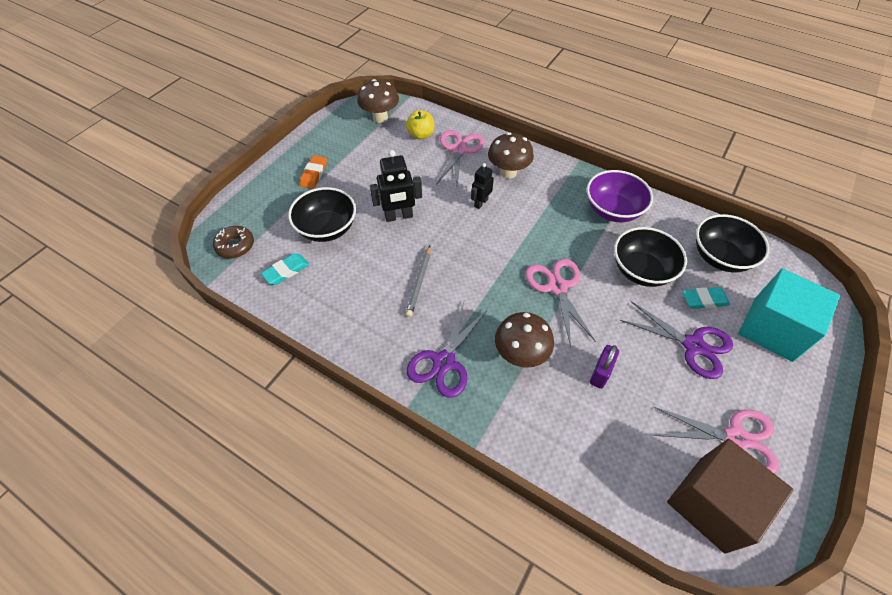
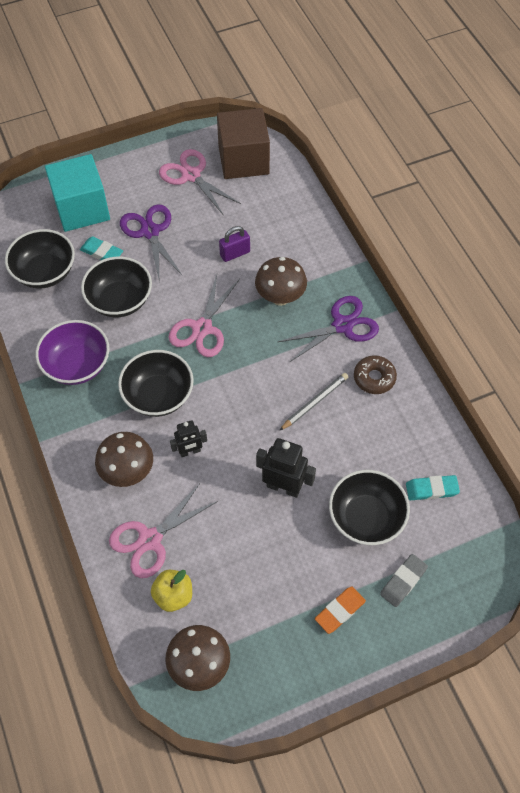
camera: 145 degrees left, 5 degrees up
(235, 246) = (472, 554): brown donut -> brown donut (374, 378)
(279, 207) = (403, 581): none -> grey eraser
(537, 223) = (158, 395): none -> black bowl

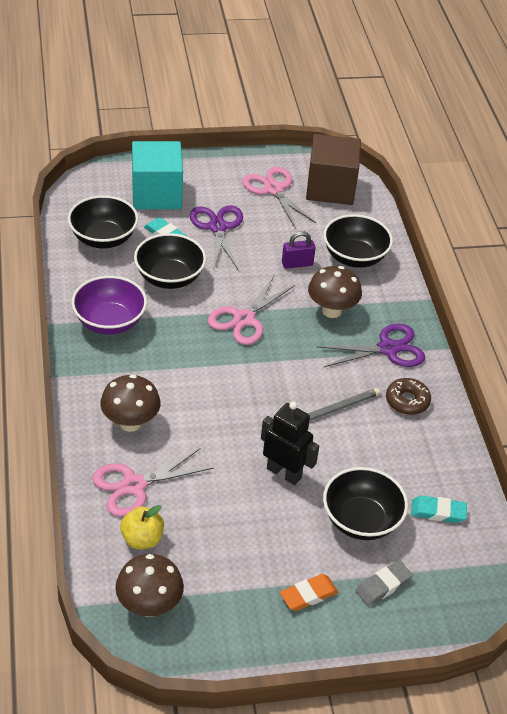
camera: 10 degrees right, 15 degrees down
(158, 395) = (182, 365): black bowl -> black bowl (354, 257)
(190, 451) = (198, 420): black robot -> none

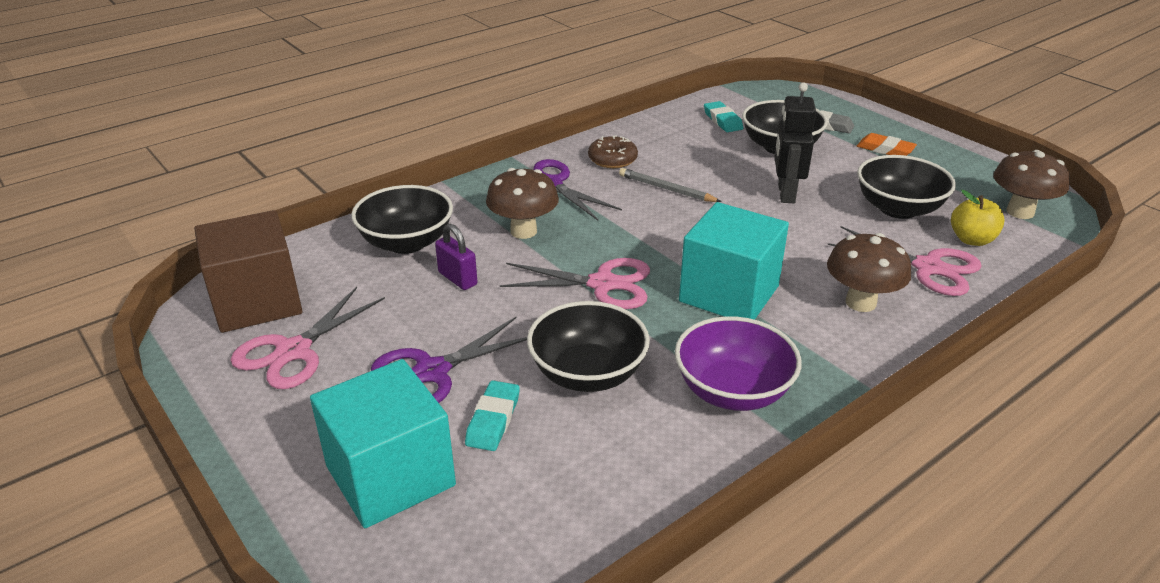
camera: 115 degrees left, 10 degrees down
(103, 238) = (563, 486): black bowl -> black bowl (898, 209)
(189, 368) = (729, 294): none -> turquoise cube

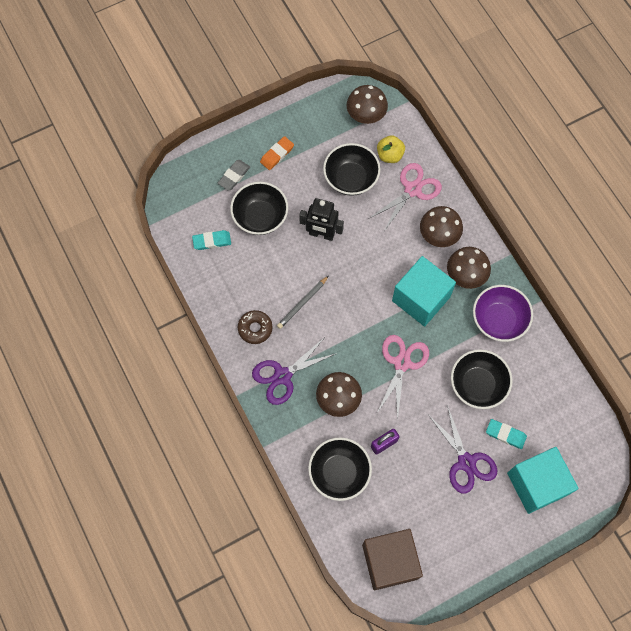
camera: 80 degrees left, 35 degrees up
(293, 351) = (439, 536): pink scissors -> none
(801, 340) = (465, 276): none -> brown mushroom

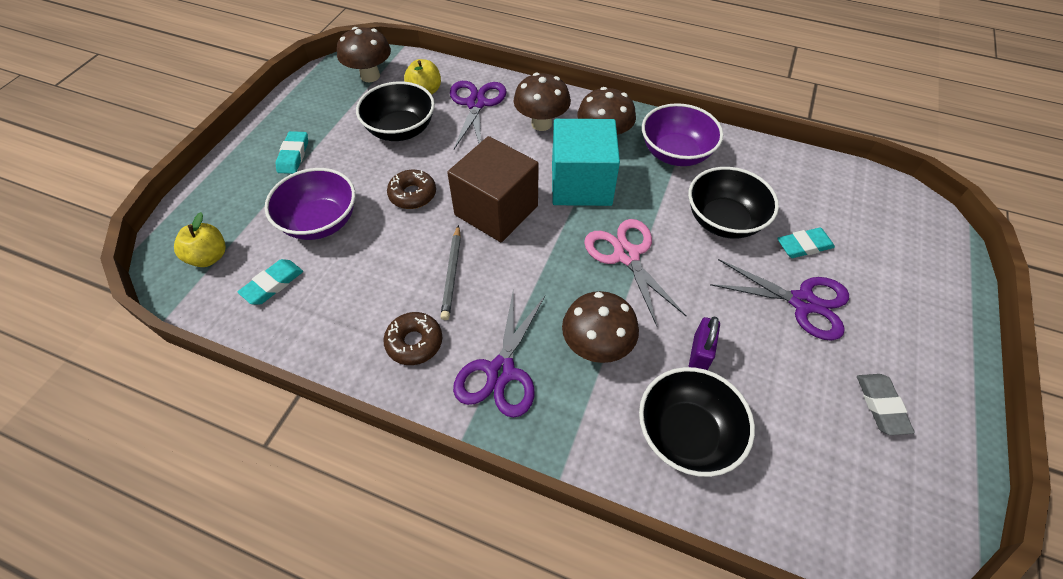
camera: 40 degrees left, 15 degrees down
(192, 199) = (209, 257): none -> yellow apple
(234, 176) = (253, 203): grey eraser -> grey eraser (881, 405)
(260, 217) = (320, 222): black bowl -> purple bowl
(277, 154) = (293, 155): orange eraser -> turquoise eraser
(321, 234) = (412, 194): black robot -> brown donut
(390, 561) = (866, 497): brown cube -> brown cube (496, 210)
(413, 190) = (476, 104): pink scissors -> purple scissors
(537, 484) = (889, 269): turquoise cube -> none

